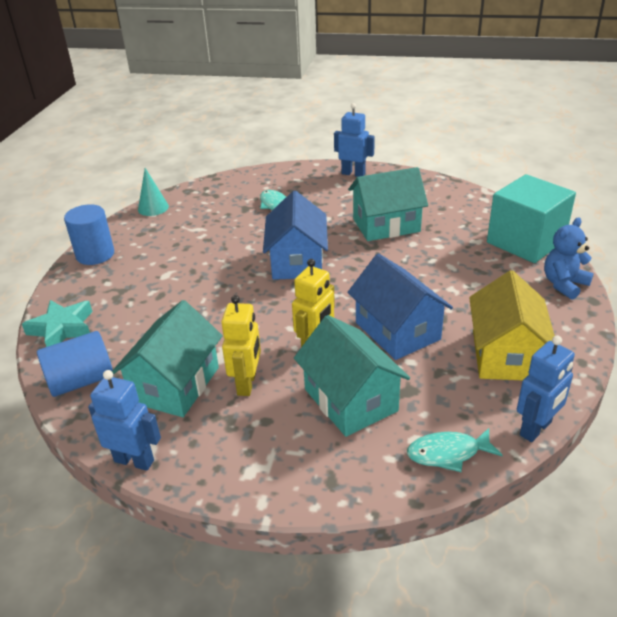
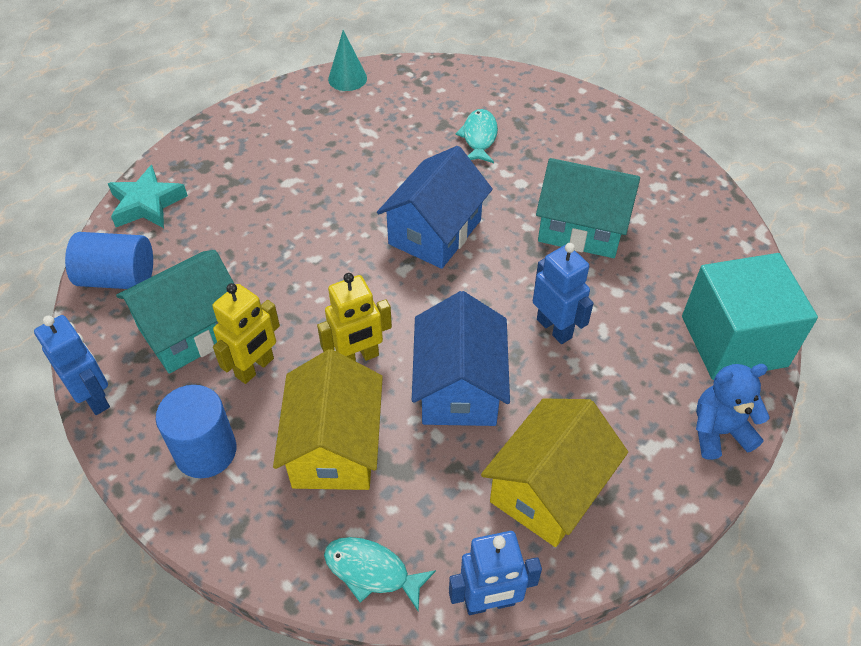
camera: 30 degrees right, 15 degrees up
(95, 255) = (243, 120): blue cylinder -> blue cylinder (205, 451)
(350, 400) = (334, 447): turquoise house -> yellow house
(353, 174) = (613, 127): blue robot -> blue robot (554, 328)

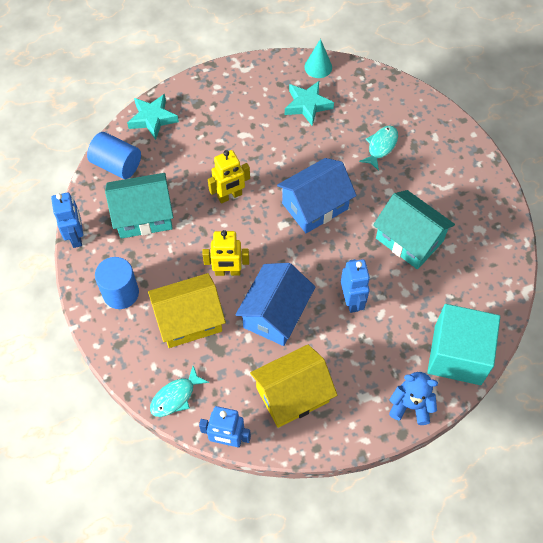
camera: 25 degrees right, 10 degrees up
(255, 368) = (168, 254): yellow robot -> yellow robot (230, 196)
(334, 447) = (189, 320): yellow house -> yellow house turned 45 degrees clockwise
(357, 122) = (307, 105): none -> turquoise star
(371, 571) = (175, 397): turquoise fish -> turquoise fish turned 90 degrees counterclockwise

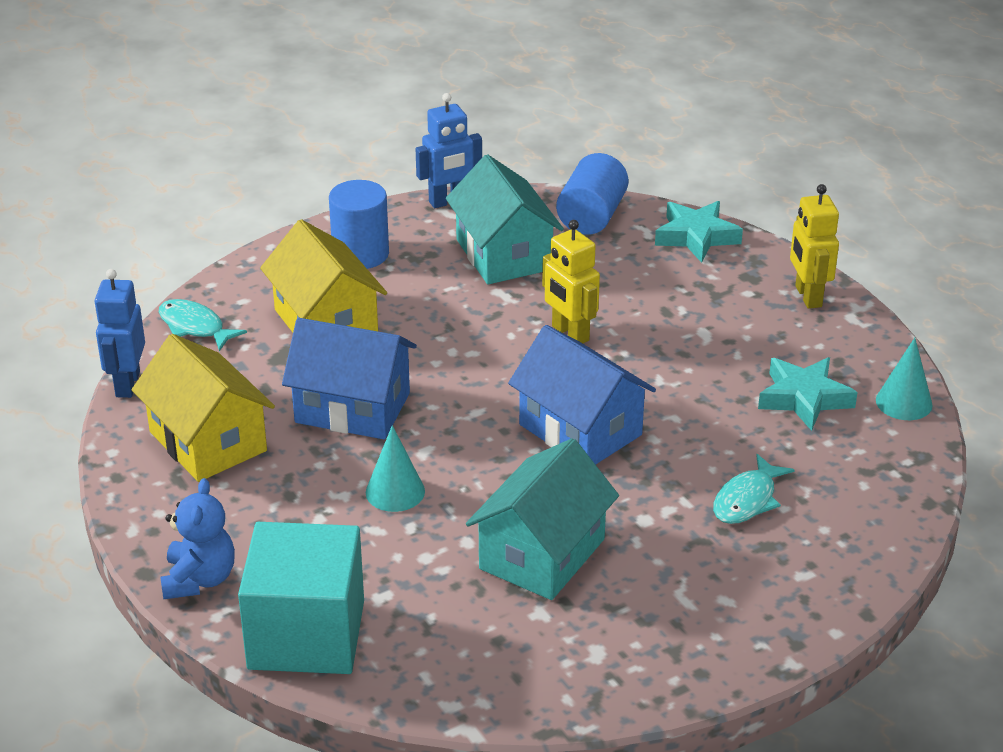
camera: 80 degrees right, 25 degrees down
(227, 272) = (421, 349): yellow robot -> yellow robot (807, 296)
(352, 300) = (395, 491): blue robot -> turquoise cone
(381, 146) = (747, 500): turquoise fish -> turquoise fish turned 105 degrees clockwise

